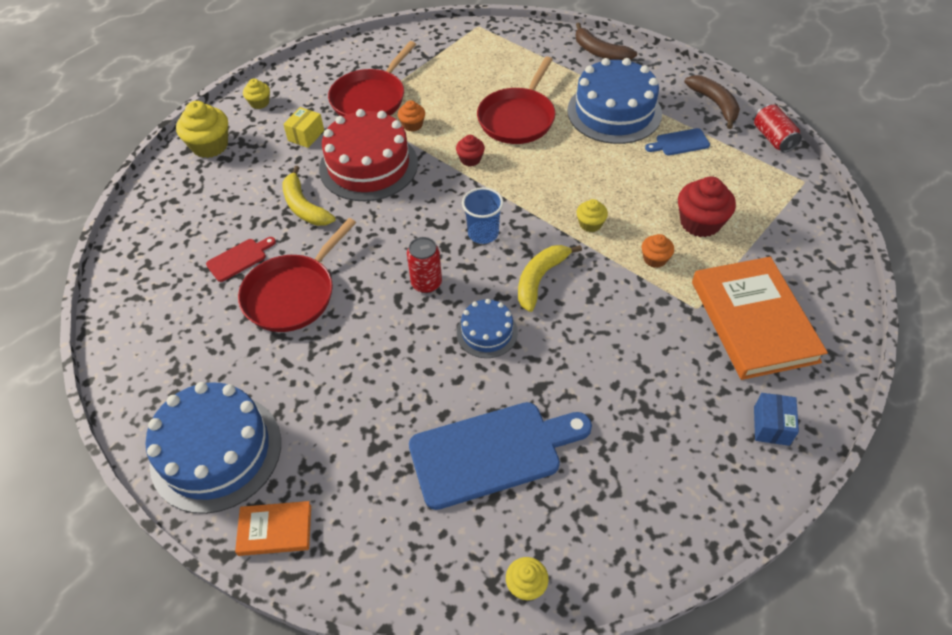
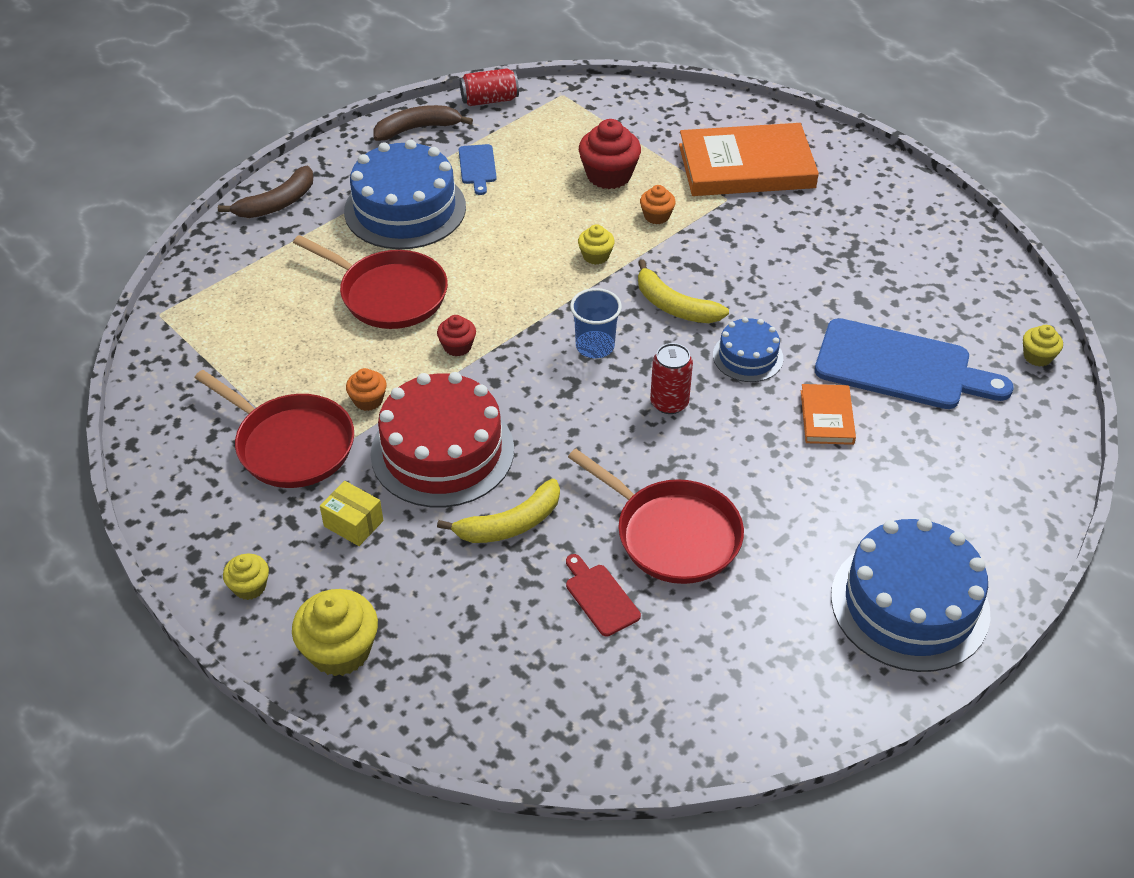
camera: 85 degrees left, 5 degrees down
(275, 530) = (1002, 544): orange book -> orange book (827, 417)
(492, 452) = (900, 366): blue cutting board -> blue cutting board turned 120 degrees clockwise
(771, 426) = (866, 180): blue box -> none

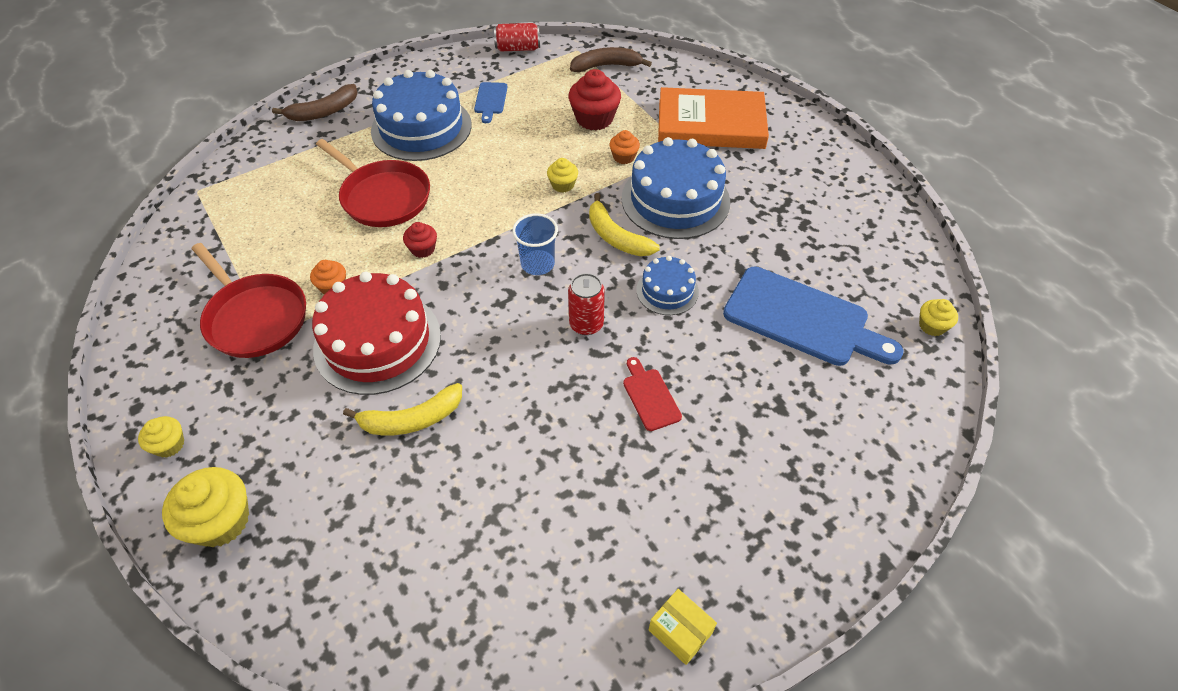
camera: 10 degrees right, 5 degrees up
(353, 523) = (279, 398): yellow box -> yellow box (680, 632)
(417, 129) = (454, 65): brown banana -> brown banana (606, 66)
(600, 597) = (467, 505): red cutting board -> red cutting board (650, 396)
(673, 534) = (552, 452): red pan -> none
(827, 417) = (723, 358): orange book -> none
(909, 604) = (756, 561): blue cake -> blue cake (675, 200)

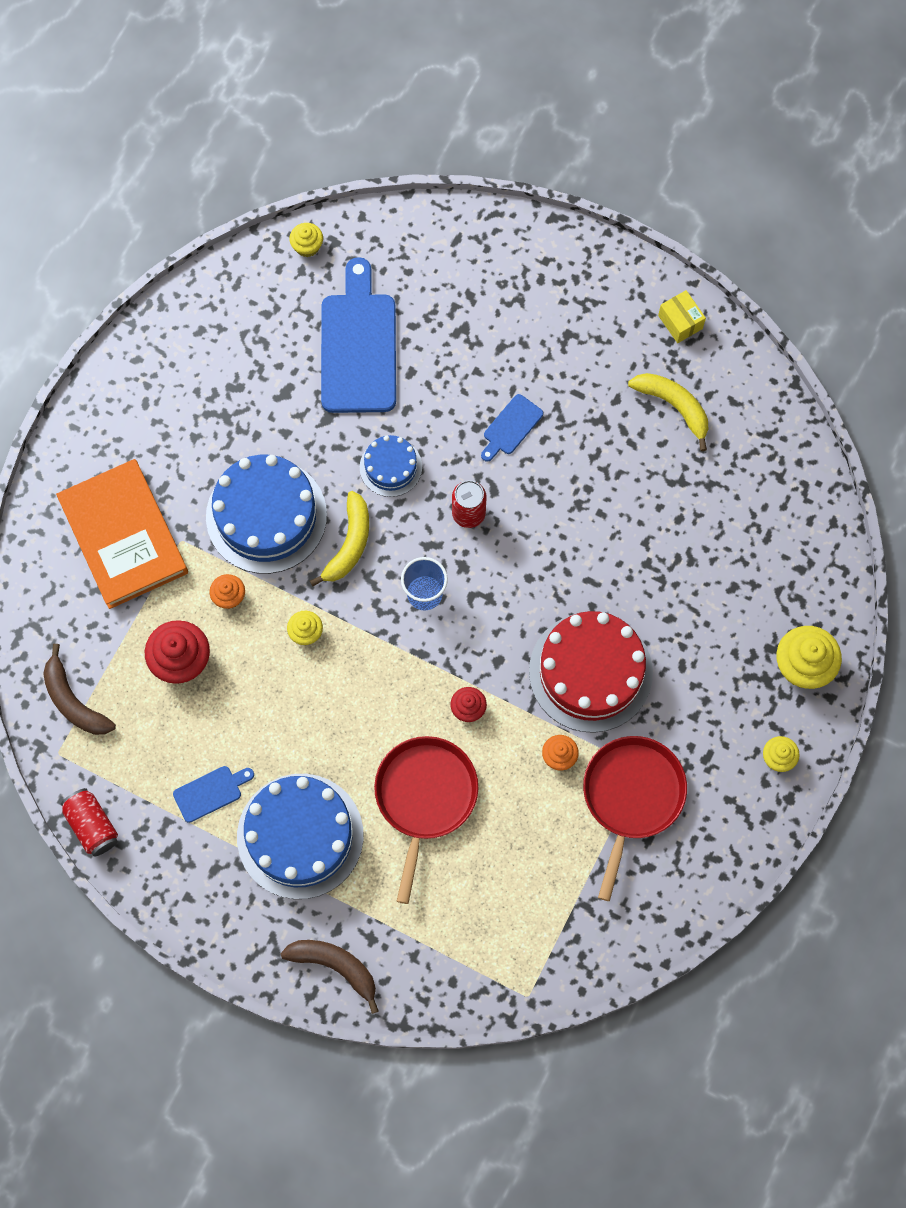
camera: 120 degrees left, 20 degrees up
(412, 419) = (642, 591): yellow banana -> yellow banana (674, 406)
(650, 396) = (511, 427): red cutting board -> blue cutting board
(680, 632) = (680, 322): yellow box -> yellow box turned 45 degrees counterclockwise

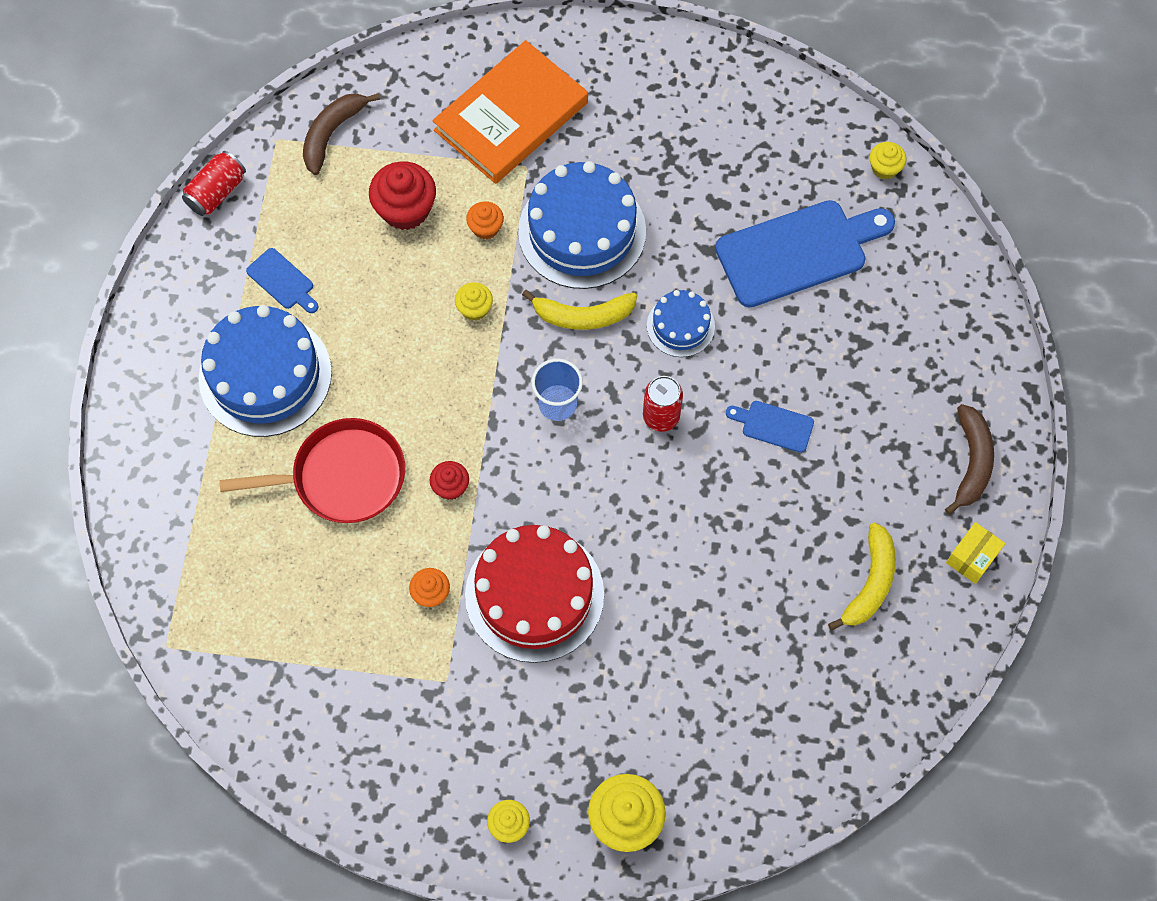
camera: 70 degrees right, 5 degrees down
(335, 966) = (143, 452): brown banana -> brown banana (971, 462)
(631, 796) = (412, 681): red pan -> none

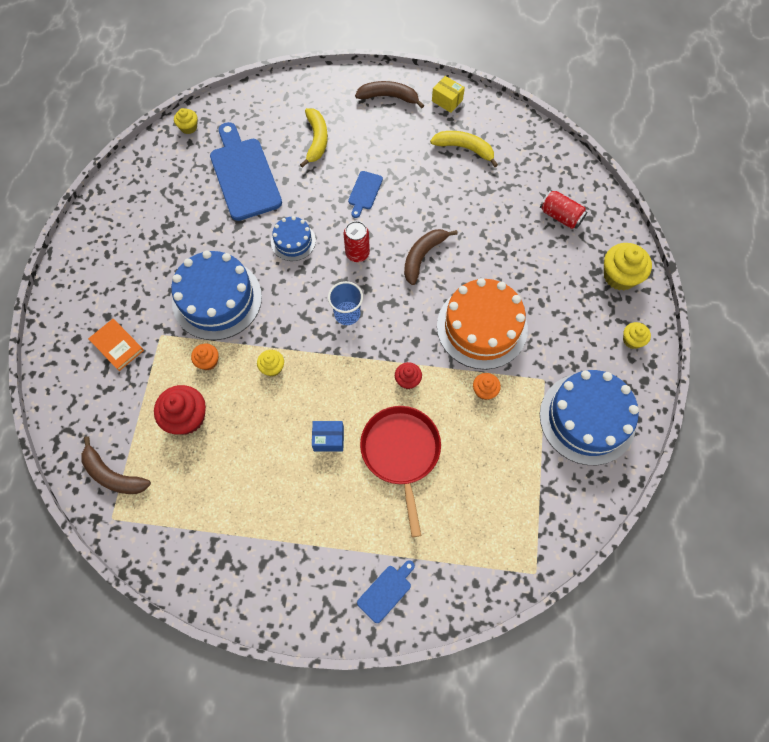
camera: 90 degrees left, 0 degrees up
(217, 192) = (155, 564): red can -> red can (560, 216)
(265, 375) = (319, 514): blue cake -> blue cake (587, 418)
(282, 281) = (240, 506): blue cutting board -> blue cutting board (386, 591)
(367, 384) = (328, 439): none -> blue box
(511, 117) = (117, 345): orange book -> orange book, size x0.48
(534, 594) = (482, 327): red cake -> orange cake
(583, 315) = (282, 298): yellow banana -> yellow banana (316, 140)
(657, 511) = (423, 256): none -> brown banana

